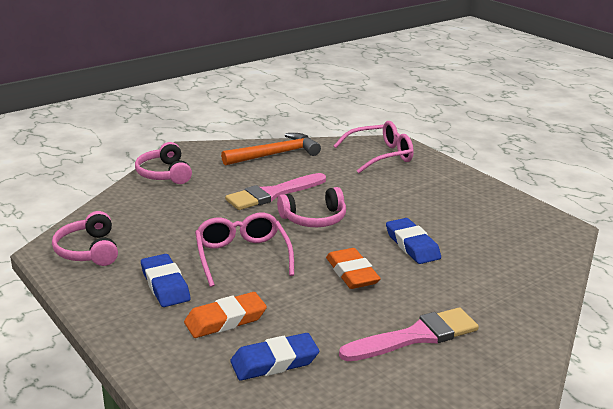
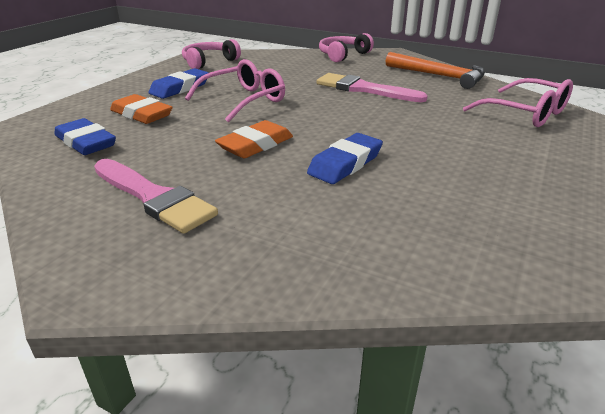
camera: 65 degrees right, 5 degrees up
(314, 219) = (341, 111): pink headphones -> none

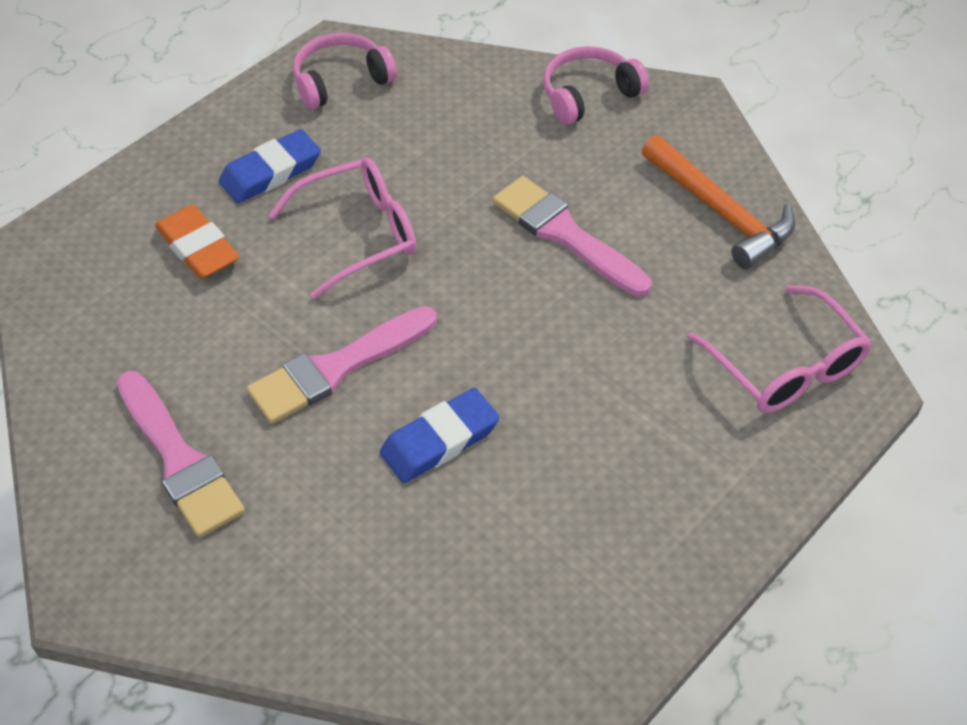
camera: 15 degrees right, 20 degrees up
(86, 142) = (113, 311): blue eraser -> none
(255, 145) = (336, 368): orange eraser -> pink brush

